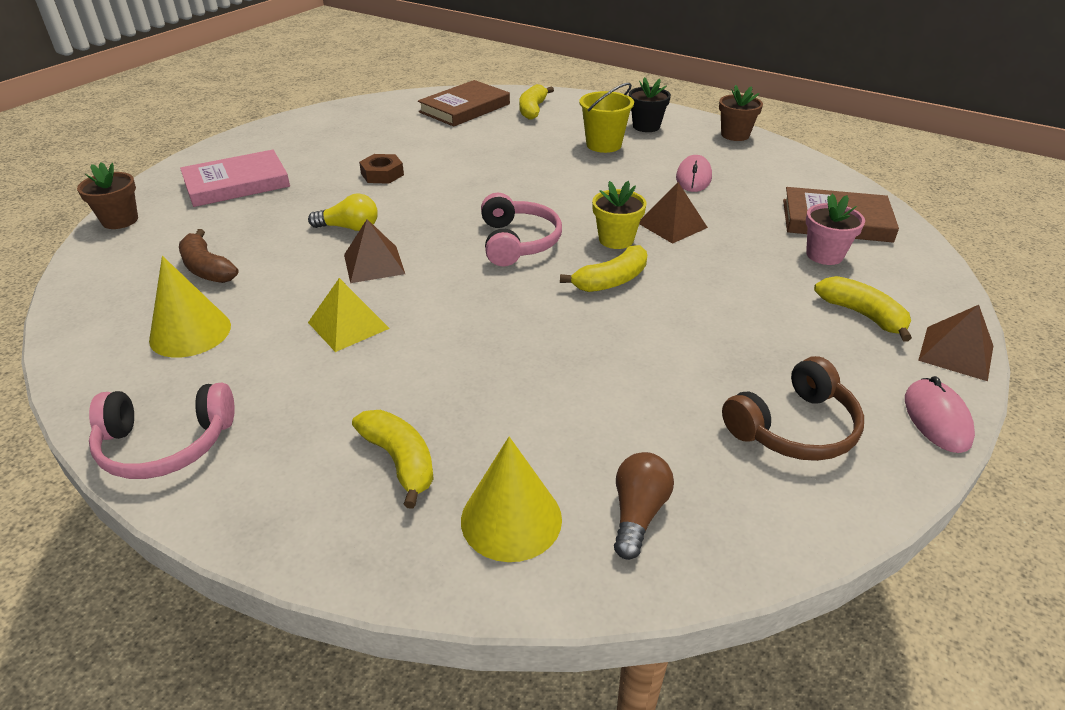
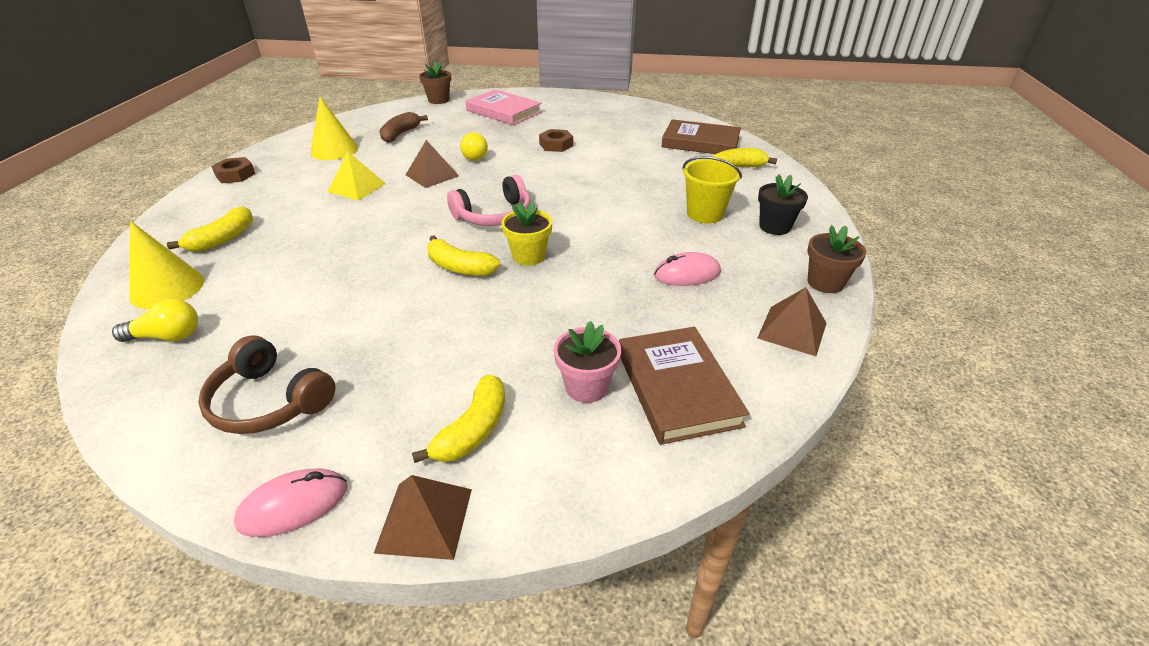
camera: 65 degrees right, 0 degrees up
(165, 444) = (235, 175): pink headphones -> brown nut
(638, 513) = (167, 336): brown light bulb -> yellow light bulb
(672, 225) = (577, 279): brown pyramid -> brown pyramid (792, 330)

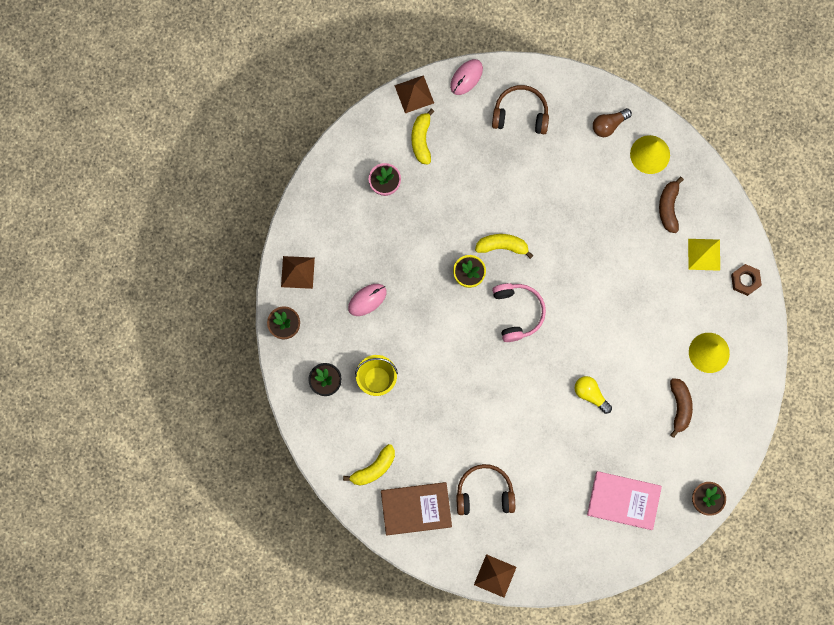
camera: 155 degrees right, 40 degrees up
(167, 336) = (609, 125): yellow light bulb -> brown light bulb
(223, 239) = (669, 207): yellow banana -> brown banana
(357, 187) = (640, 305): yellow pyramid -> yellow pyramid (704, 254)
(432, 175) = (599, 348): brown pyramid -> brown pyramid (495, 575)
(494, 215) = (517, 312): pink headphones -> pink headphones turned 135 degrees clockwise
(556, 145) = (535, 446): brown nut -> none
(626, 136) = (484, 492): none -> brown headphones
(677, 388) = (343, 203): brown book -> none

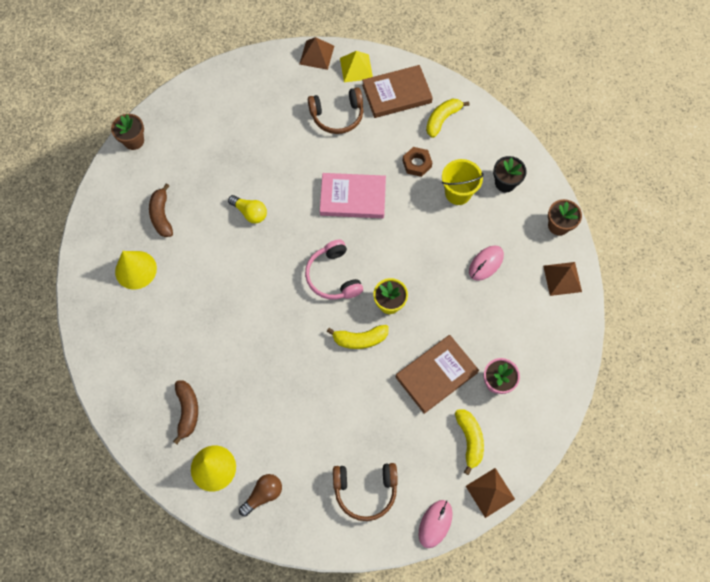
camera: 170 degrees right, 10 degrees down
(438, 201) = (436, 374): none -> brown book
(623, 500) = (209, 129): pink book -> pink book (353, 198)
(704, 254) = (146, 367): yellow pyramid -> yellow pyramid (356, 68)
(745, 280) = (101, 347): brown nut -> brown nut (417, 163)

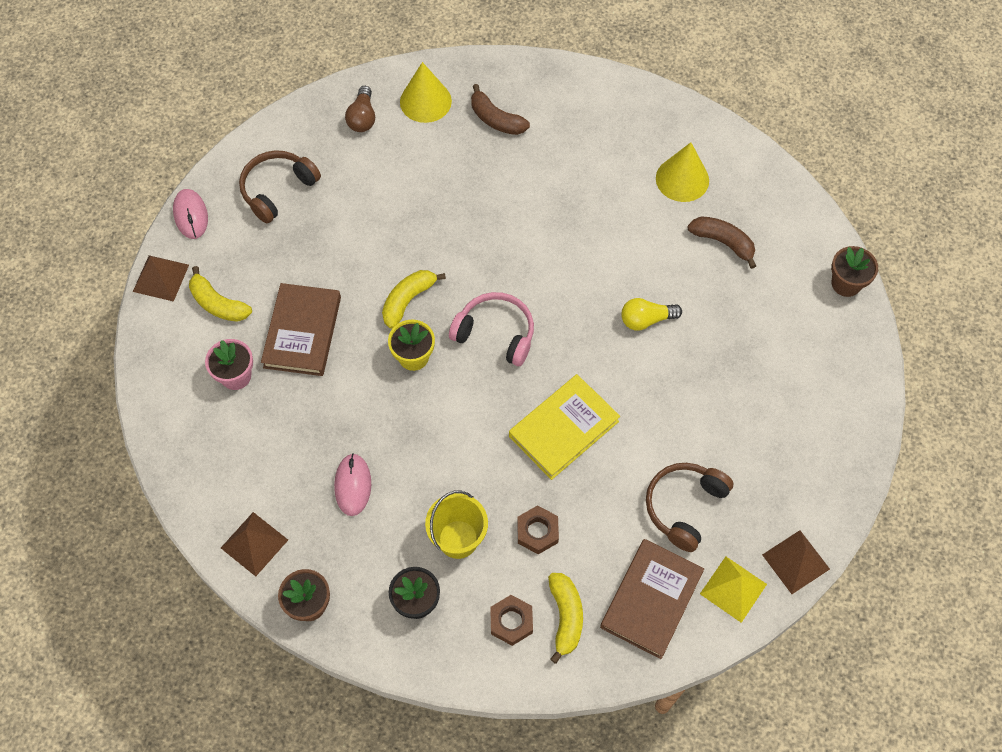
camera: 135 degrees right, 5 degrees down
(353, 198) = (563, 429): pink book -> yellow book
(469, 138) = (511, 622): none -> brown nut

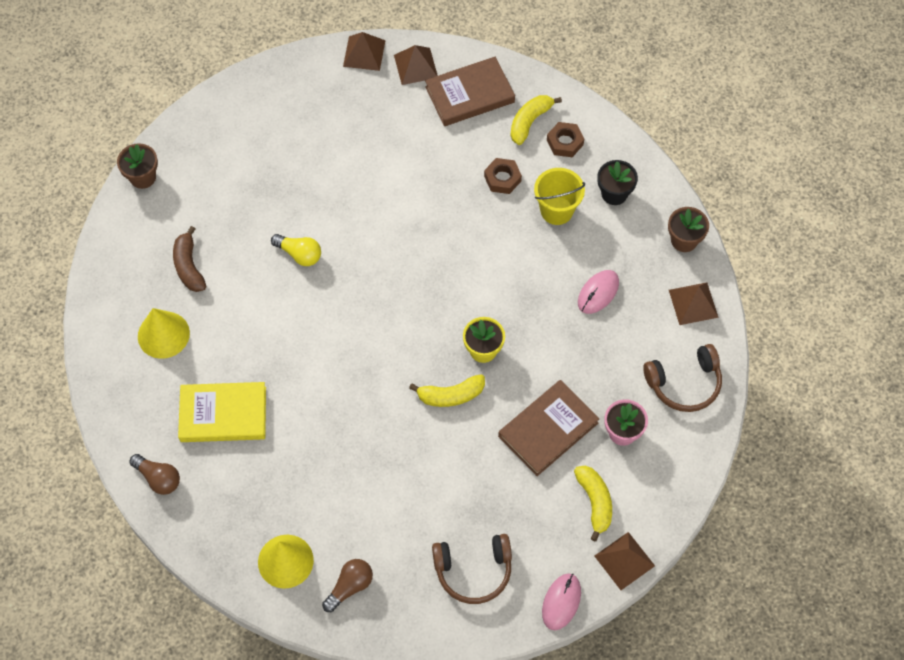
camera: 140 degrees left, 0 degrees up
(495, 333) = (411, 323): pink headphones -> none
(496, 119) = (246, 497): brown banana -> none
(563, 429) = (426, 226): yellow book -> yellow book (223, 414)
(573, 87) = (158, 478): none -> brown light bulb
(684, 506) = (397, 127): brown headphones -> brown headphones (684, 383)
(733, 589) = (416, 66): yellow pyramid -> brown pyramid

